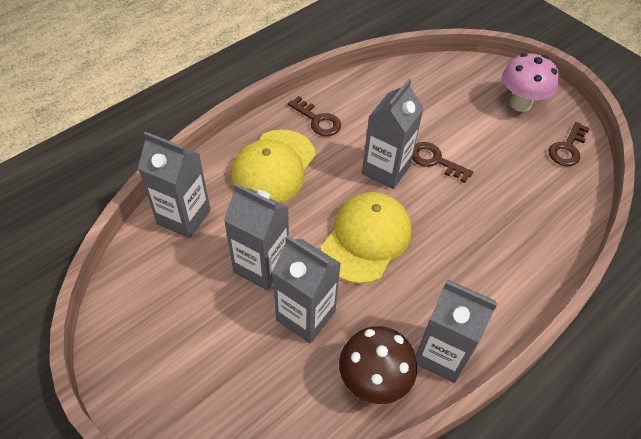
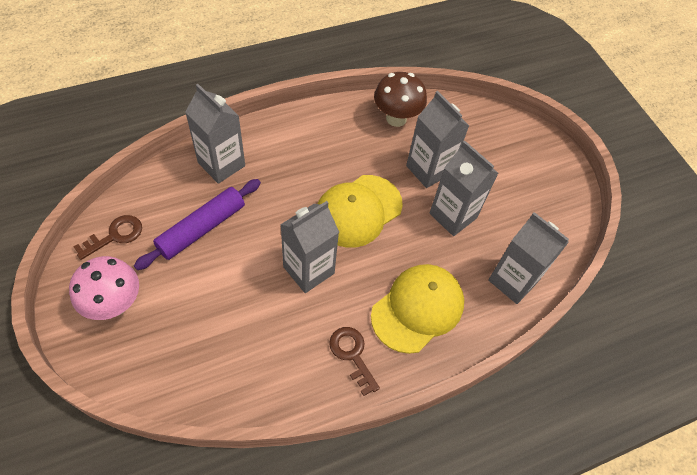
camera: 165 degrees left, 5 degrees up
(435, 160) = (255, 265): brown key -> none
(441, 354) = (343, 118): grey carton -> grey carton (221, 164)
(502, 176) = (202, 228): none -> purple rolling pin

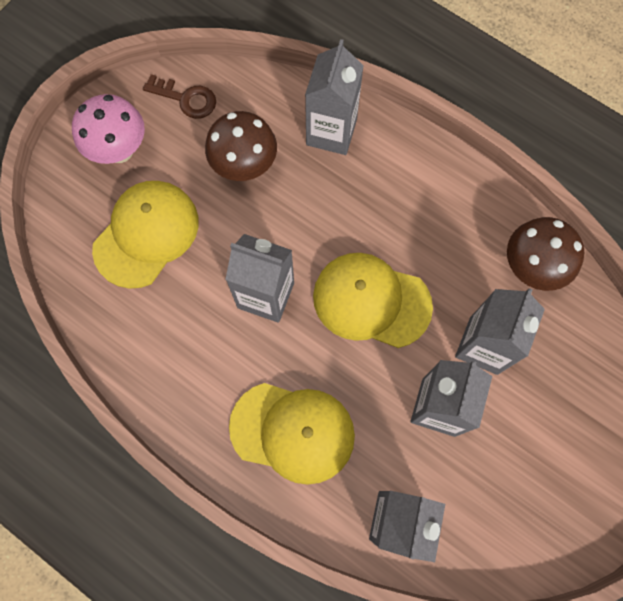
camera: 65 degrees right, 15 degrees up
(200, 323) = (146, 234): none -> yellow cap
(202, 228) = (244, 166): purple rolling pin -> brown mushroom
(352, 355) = (199, 394): brown key -> none

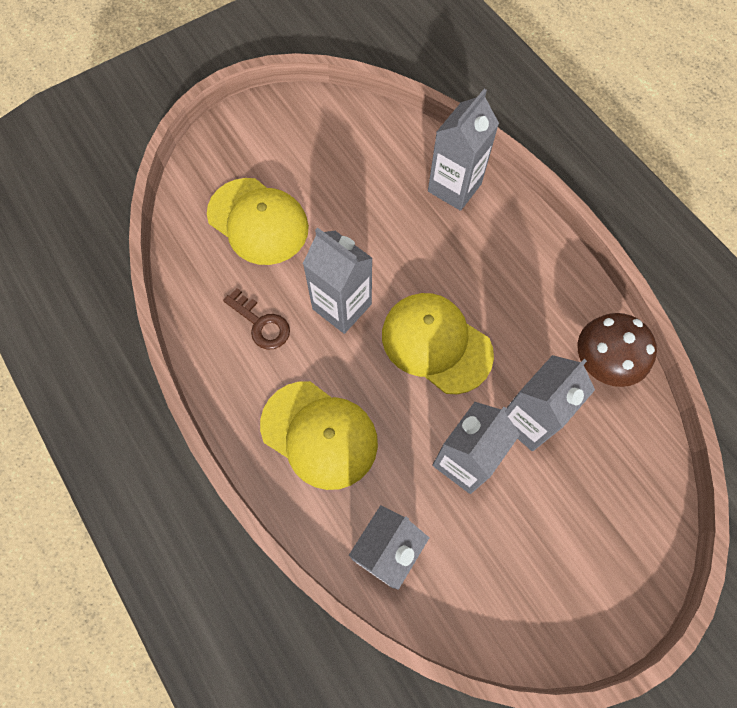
camera: 20 degrees right, 5 degrees down
(119, 150) = (263, 146): pink mushroom -> none
(146, 234) = (258, 221): yellow cap -> yellow cap turned 75 degrees clockwise
(186, 99) = (337, 122): brown key -> brown key (261, 324)
(244, 166) = (366, 192): brown mushroom -> none

